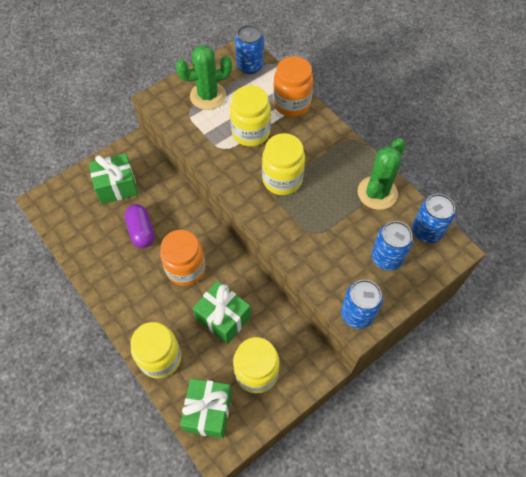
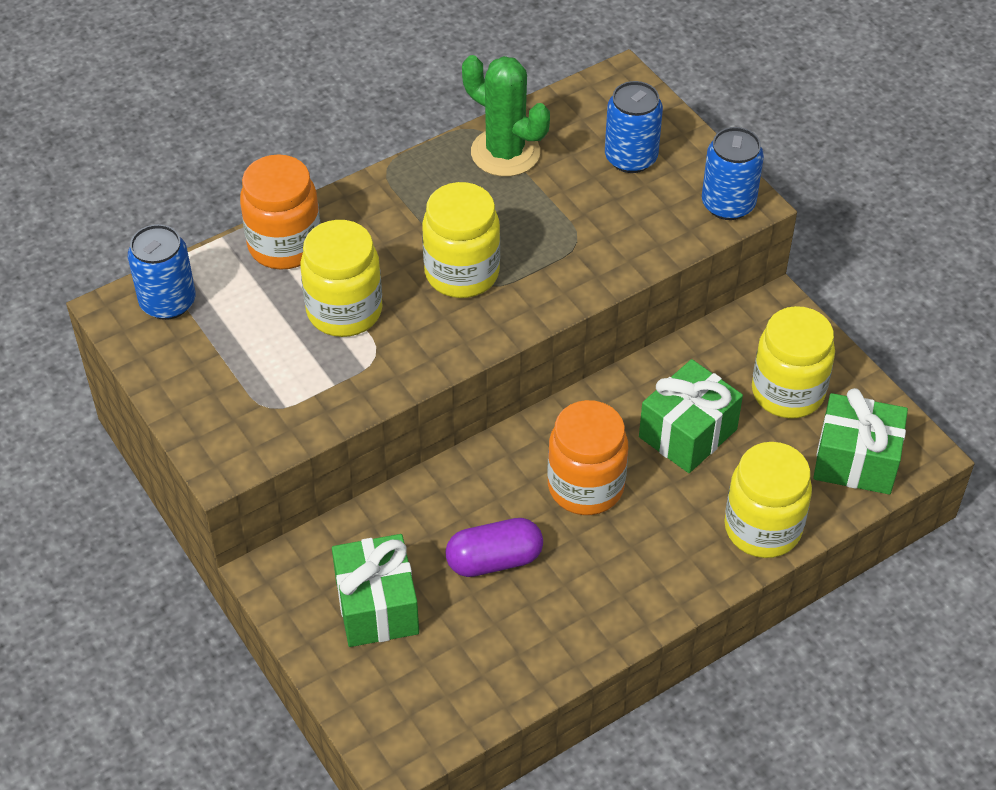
camera: 85 degrees left, 10 degrees down
(208, 96) = (235, 374): green cactus -> none
(426, 231) = (585, 105): blue can -> none

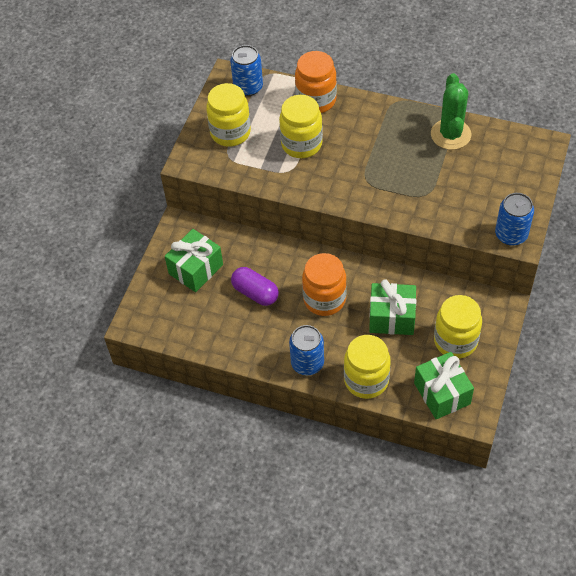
camera: 55 degrees right, 5 degrees up
(462, 273) = (363, 168): yellow jar -> yellow jar (230, 132)
(631, 158) = (499, 180): blue can -> blue can (307, 363)

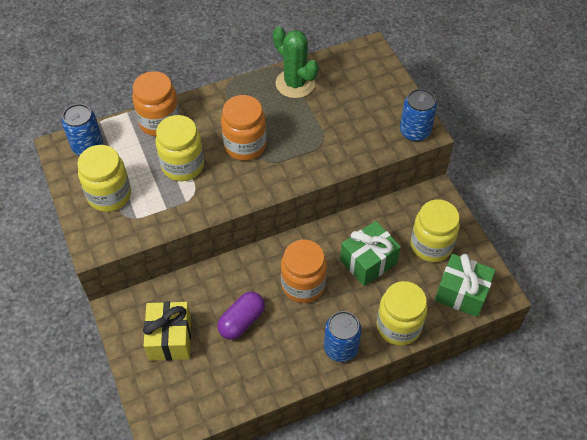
camera: 45 degrees left, 0 degrees up
(196, 269) = (170, 338): green gift -> yellow gift
(255, 293) = (241, 321): purple capsule -> purple capsule turned 45 degrees counterclockwise
(362, 158) = (245, 145): none -> orange jar

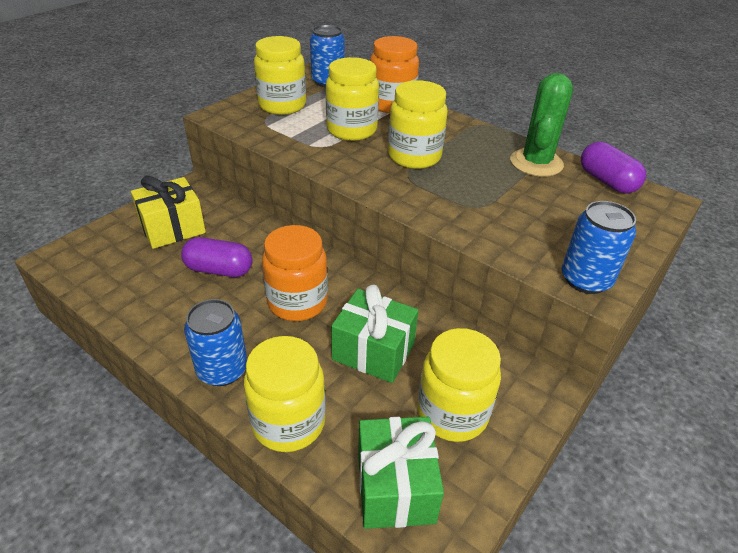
camera: 60 degrees right, 15 degrees down
(245, 145) = (414, 157): orange jar -> yellow jar
(337, 62) = (607, 181): none -> purple capsule

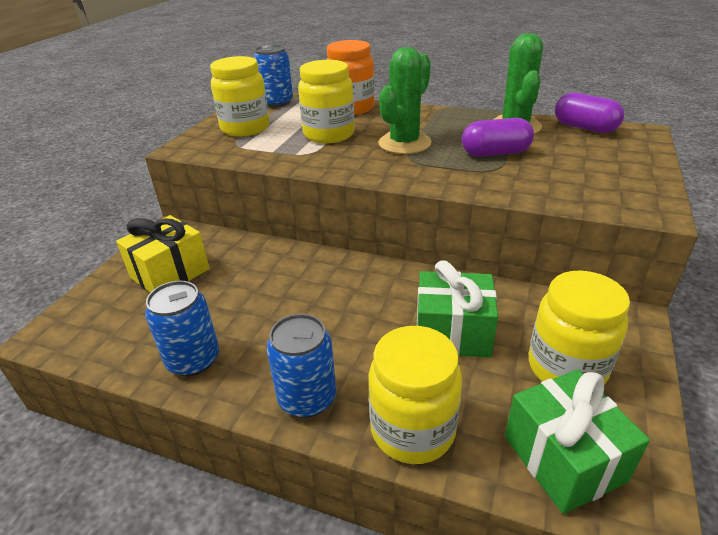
camera: 15 degrees left, 5 degrees down
(219, 270) = (245, 300): purple capsule -> purple capsule (495, 153)
(297, 302) = (347, 309): orange jar -> none
(414, 157) = (404, 143): yellow jar -> green cactus
(585, 279) = (636, 204): blue can -> blue can (193, 360)

